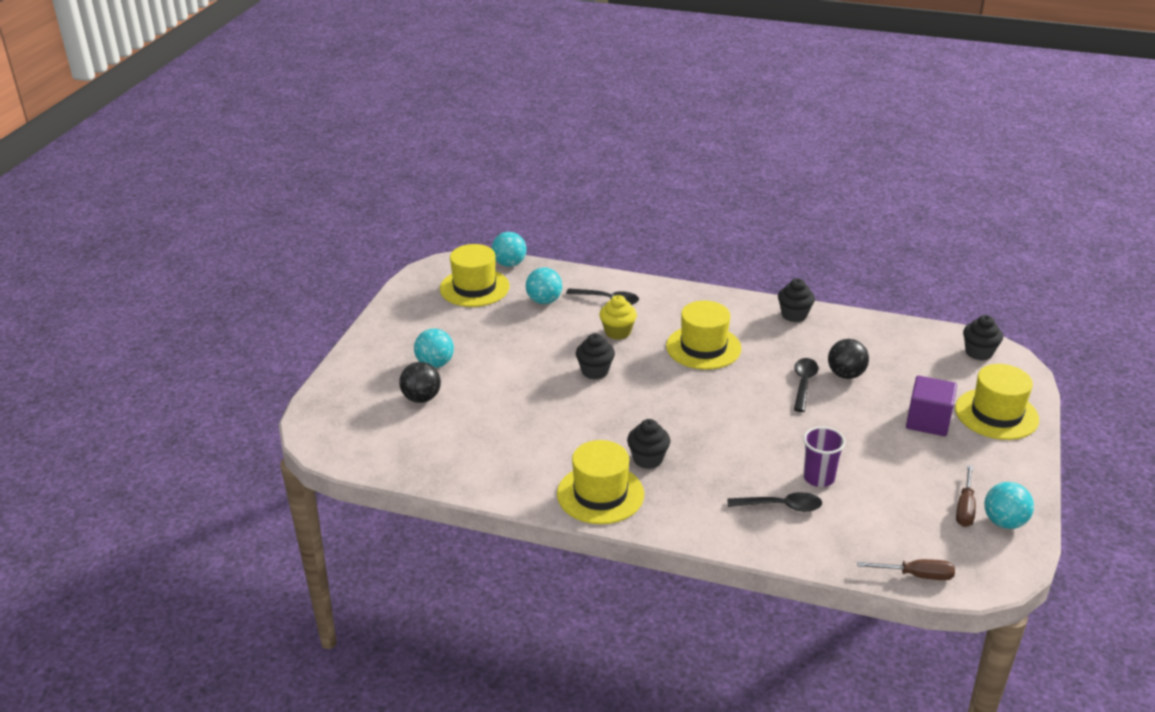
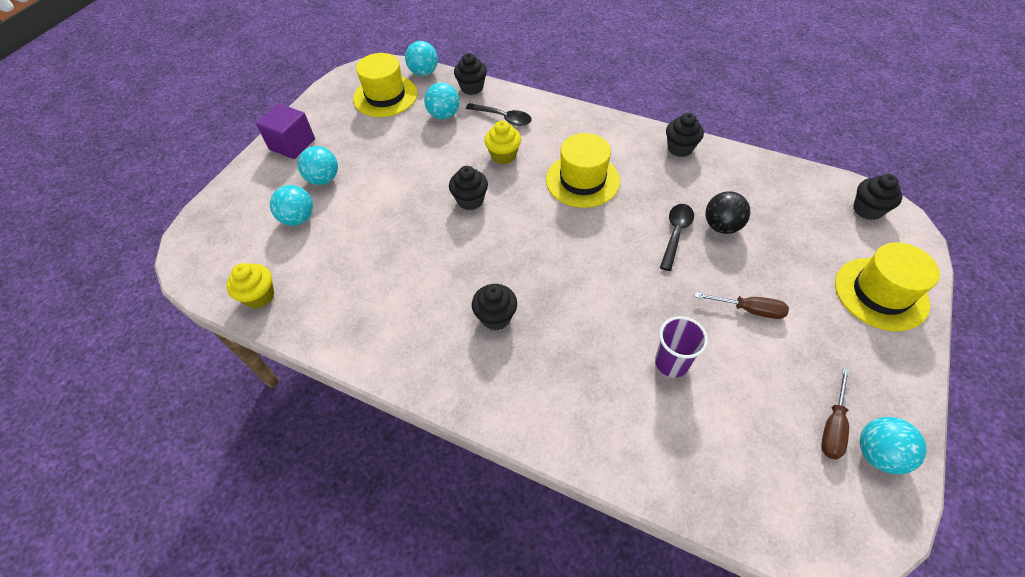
camera: 10 degrees right, 20 degrees up
(407, 462) = (259, 296): none -> yellow cupcake
(421, 398) = (298, 218): black ball -> turquoise ball
(566, 275) = (472, 88): none -> black cupcake
(600, 494) = (436, 359): yellow hat -> none
(781, 506) = (623, 399): black spoon -> none
(916, 575) = (764, 525): brown screwdriver -> brown screwdriver (749, 310)
(928, 421) = (802, 296): purple cube -> purple cube (292, 144)

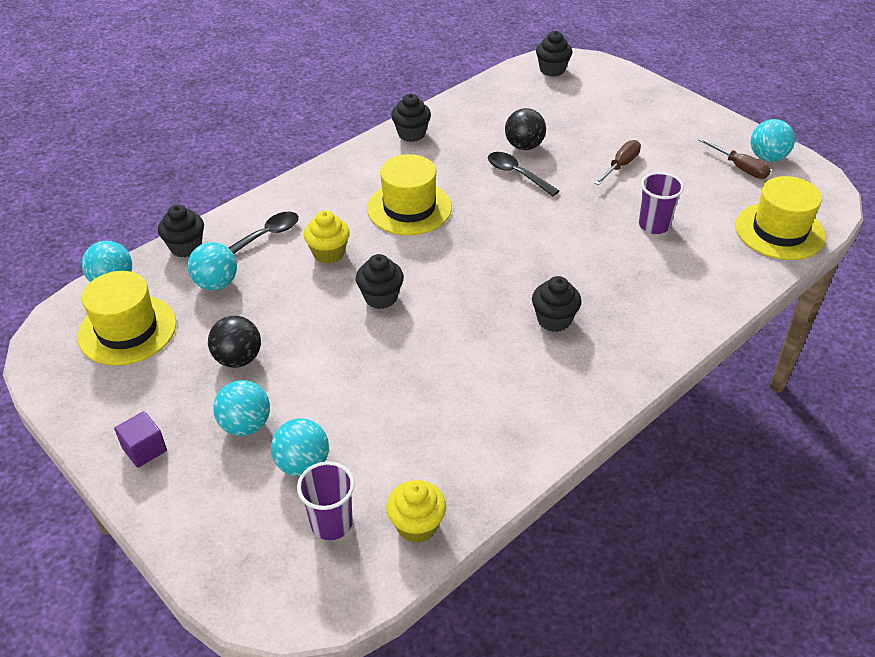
camera: 70 degrees left, 10 degrees down
(253, 251) = (331, 523): none -> purple cup
(292, 144) = (144, 449): purple cube -> purple cube, size x0.63
(379, 153) = (238, 359): none -> black ball
(880, 293) = (636, 99): yellow hat -> yellow hat (779, 231)

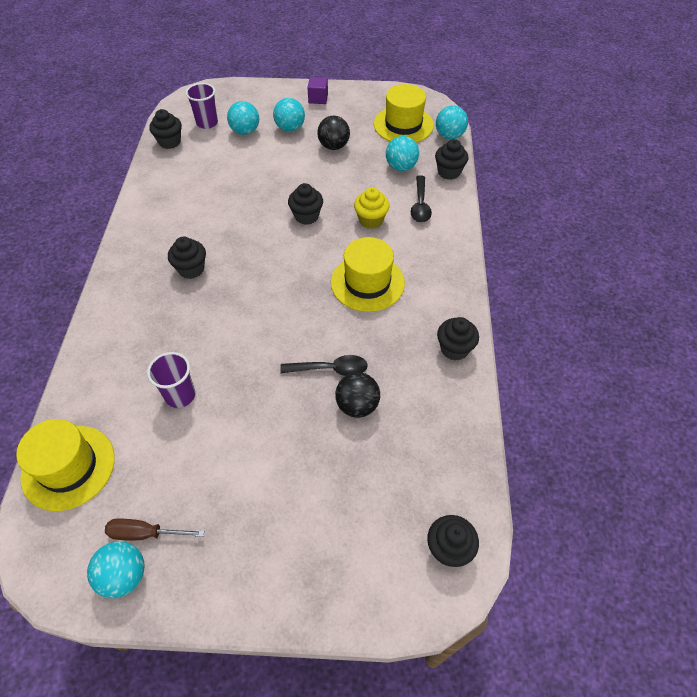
camera: 135 degrees right, 10 degrees up
(417, 525) = (170, 142): yellow cupcake -> black cupcake
(620, 165) = (257, 446): brown screwdriver -> none

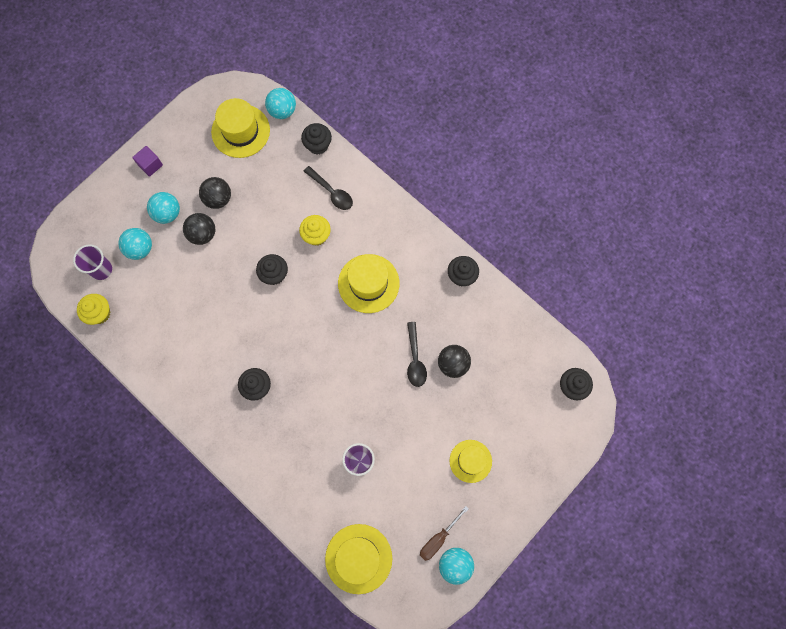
camera: 50 degrees left, 20 degrees up
(170, 142) = (99, 313): black cupcake -> yellow cupcake
(264, 501) = (470, 461): none -> yellow hat
(294, 155) = (202, 234): none -> black ball
(330, 369) = (415, 359): black spoon -> black spoon turned 135 degrees clockwise
(401, 167) = (283, 172): turquoise ball -> none

